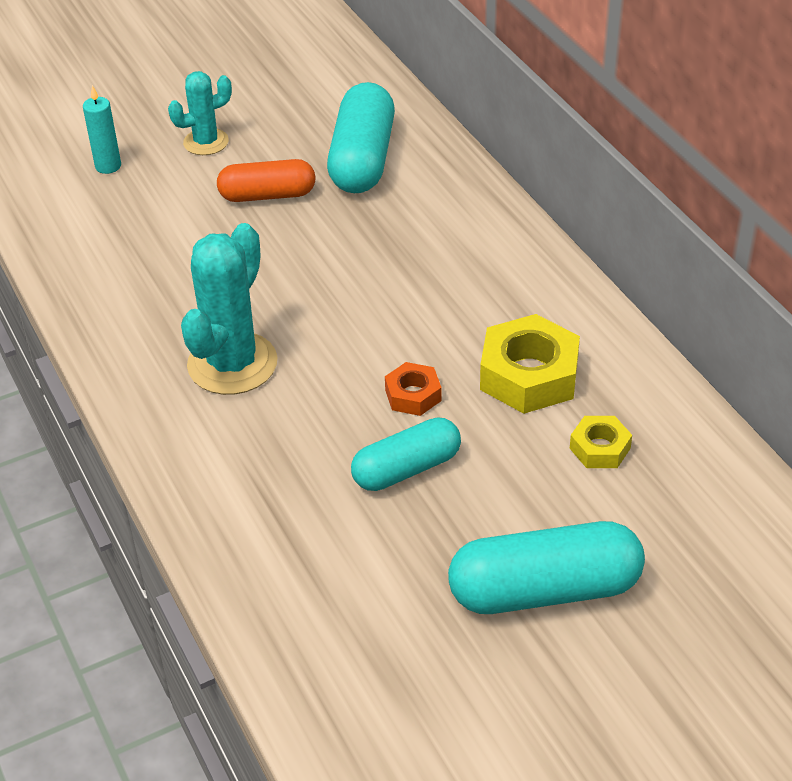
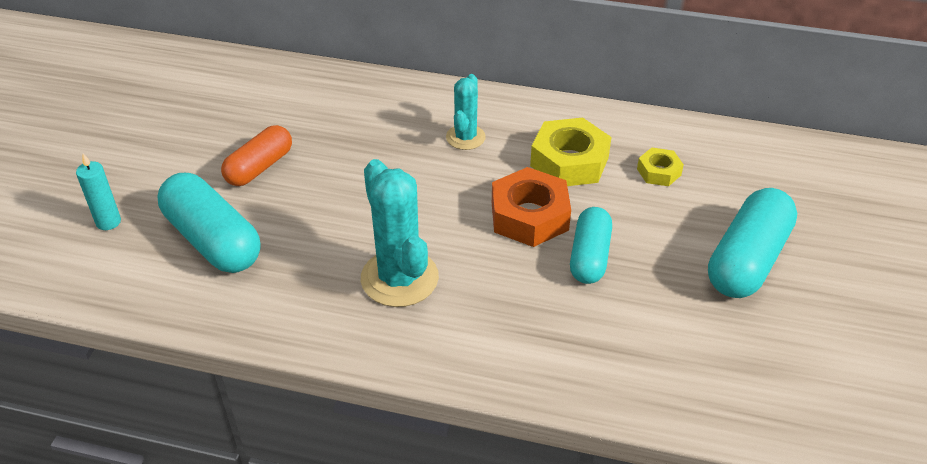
camera: 50 degrees left, 0 degrees up
(206, 142) = (161, 162): turquoise cactus -> turquoise cactus (465, 137)
(362, 159) = (289, 109): turquoise capsule -> turquoise capsule (213, 240)
(413, 395) = (529, 216): orange nut -> orange nut, size x1.85

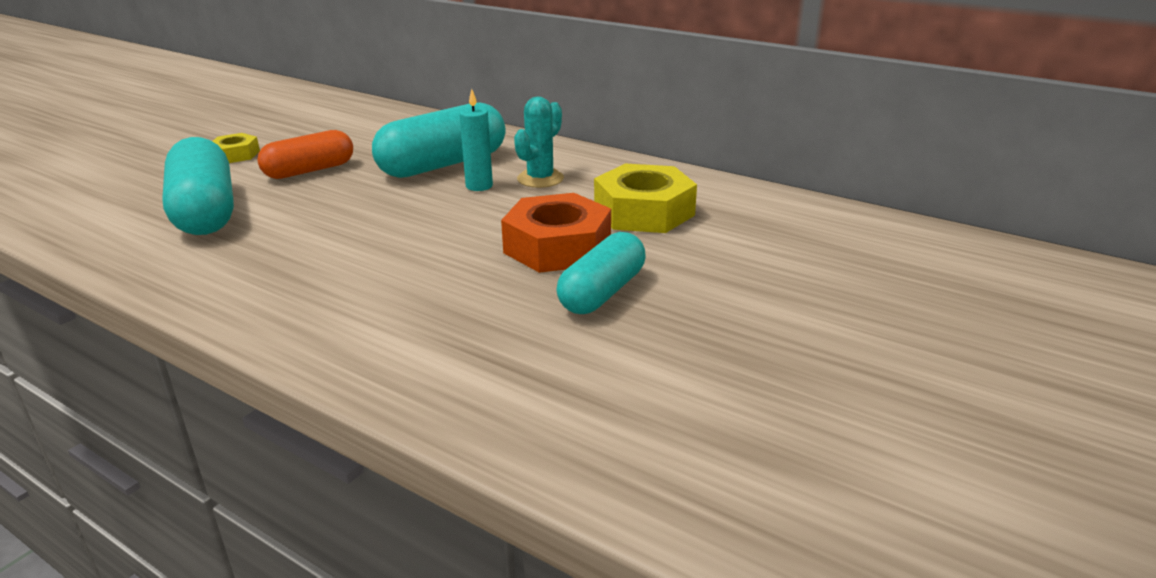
camera: 20 degrees right, 15 degrees down
(108, 222) = (129, 185): turquoise candle -> turquoise candle (479, 186)
(399, 278) = (358, 271): turquoise cactus -> none
(659, 172) = (751, 235): yellow nut -> yellow nut (236, 155)
(747, 260) = (822, 333): turquoise capsule -> turquoise capsule (443, 164)

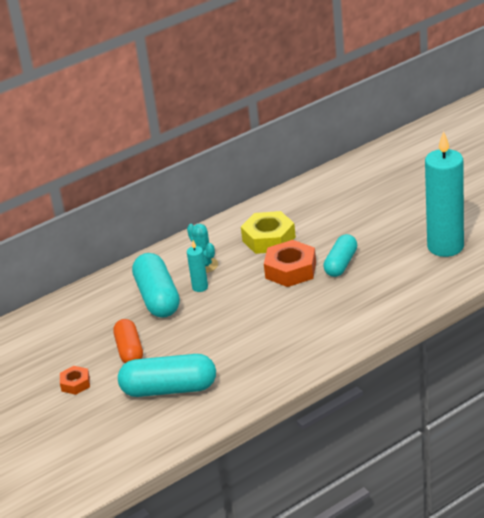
camera: 65 degrees left, 5 degrees up
(236, 155) = (75, 384): yellow nut -> orange nut
(602, 292) = (341, 264): turquoise capsule -> turquoise capsule turned 60 degrees clockwise
(753, 423) = (445, 247): none -> turquoise candle

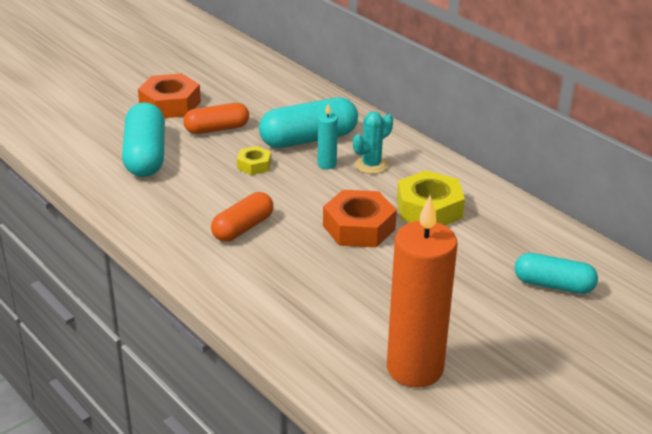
camera: 80 degrees right, 0 degrees up
(75, 384) = (170, 104): orange nut -> orange nut, size x1.85
(195, 325) = (254, 165): none -> yellow nut
(287, 325) = (243, 228): none -> orange capsule
(341, 264) = (371, 268): turquoise capsule -> turquoise capsule (553, 285)
(445, 247) = (414, 368): turquoise candle -> orange candle

